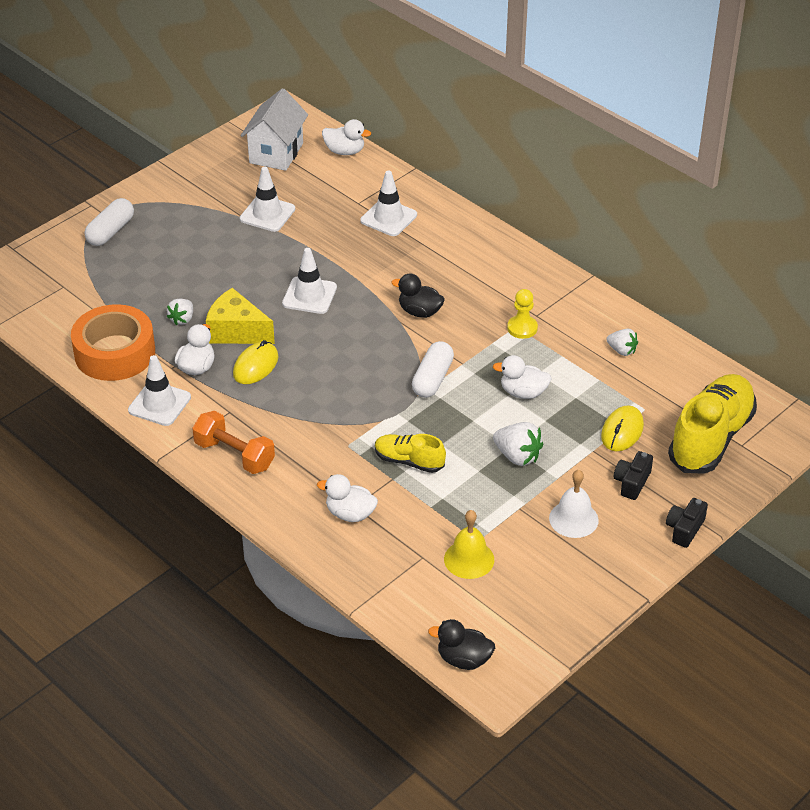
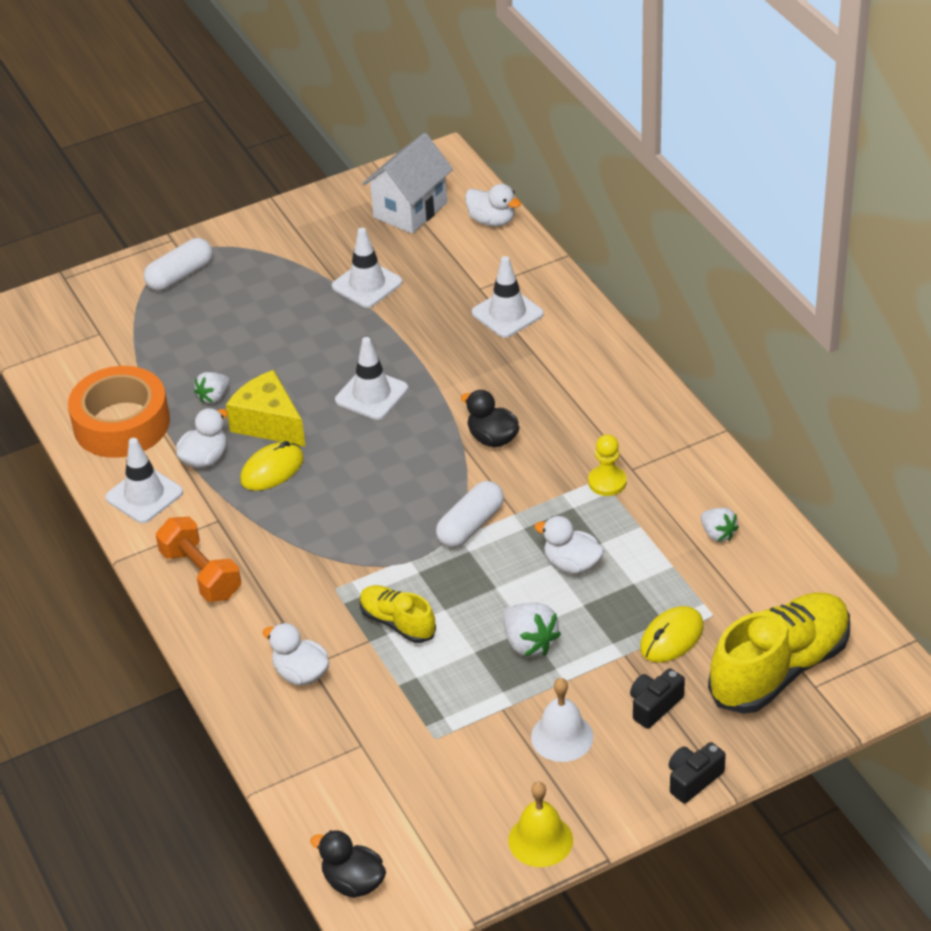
camera: 20 degrees right, 0 degrees up
(469, 559) = (414, 759): yellow bell -> yellow bell (540, 840)

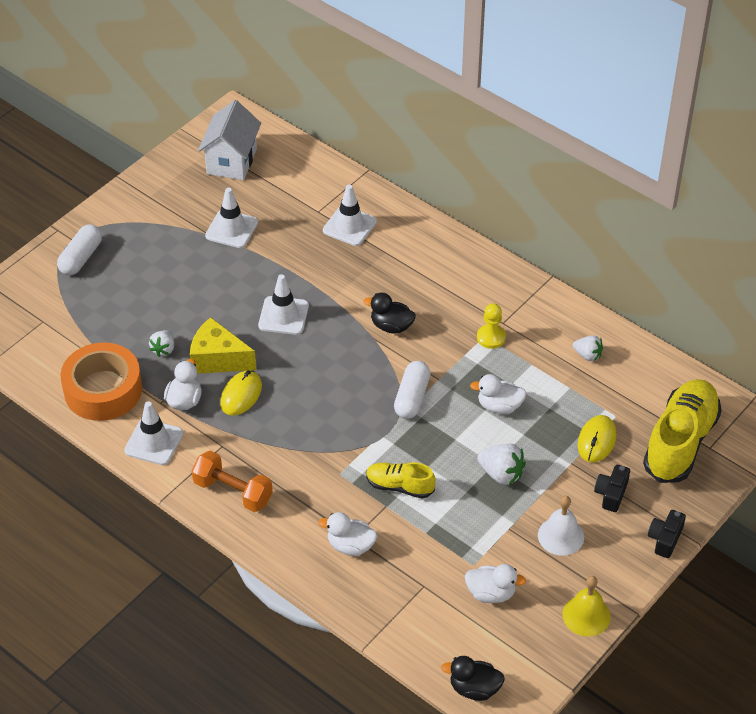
camera: 25 degrees left, 5 degrees up
(492, 221) = (298, 155): white duck -> white duck (491, 593)

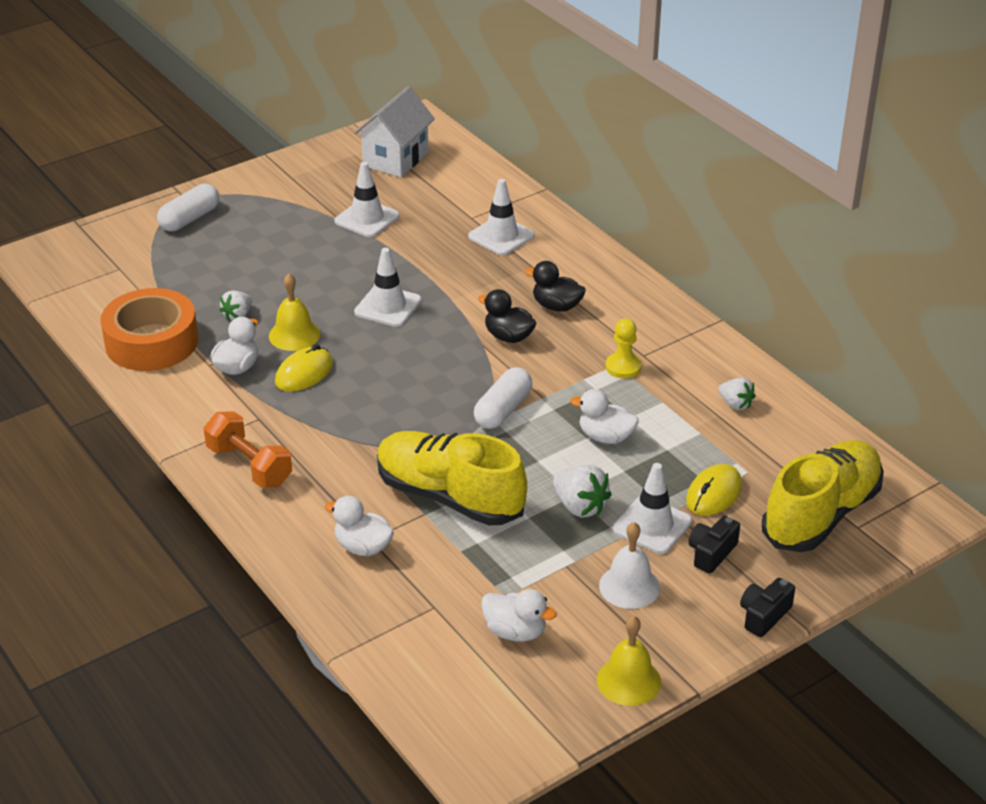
camera: 15 degrees right, 10 degrees down
(154, 442) = (183, 401): white traffic cone -> white traffic cone (652, 525)
(218, 359) = (294, 335): yellow cheese -> yellow bell
(399, 486) = (449, 496): yellow shoe -> yellow shoe, size x1.88
(474, 688) = (450, 734): black duck -> black duck (556, 306)

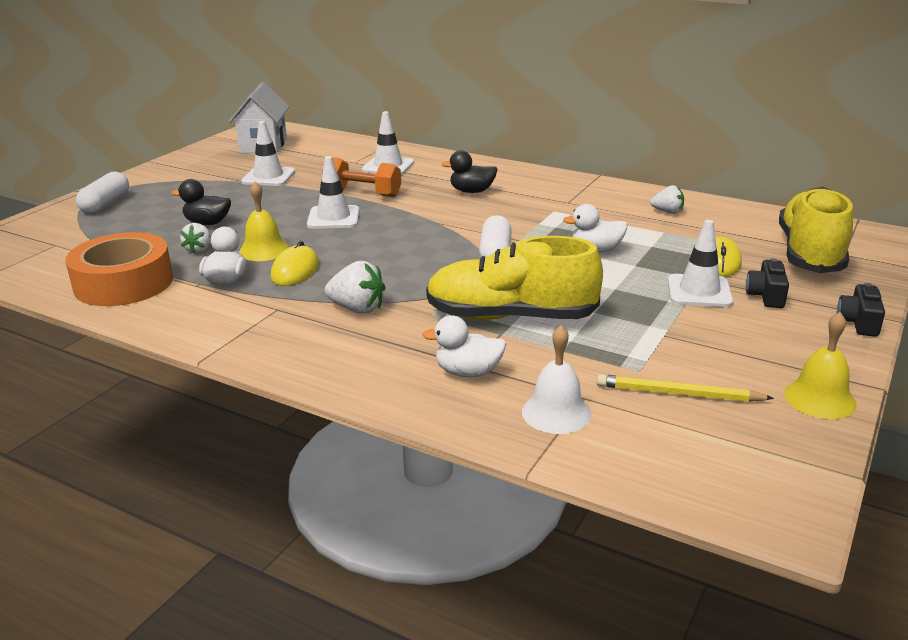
camera: 25 degrees left, 10 degrees down
(249, 465) = (297, 343): orange dumbbell -> orange dumbbell (362, 193)
(508, 337) = (452, 214): black duck -> black duck (207, 223)
(515, 631) = (679, 393): white duck -> yellow pencil
(580, 507) = (628, 295): white strawberry -> white strawberry (357, 309)
(623, 367) = (561, 211): yellow pawn -> none
(629, 586) = (732, 334): white bell -> white bell (556, 413)

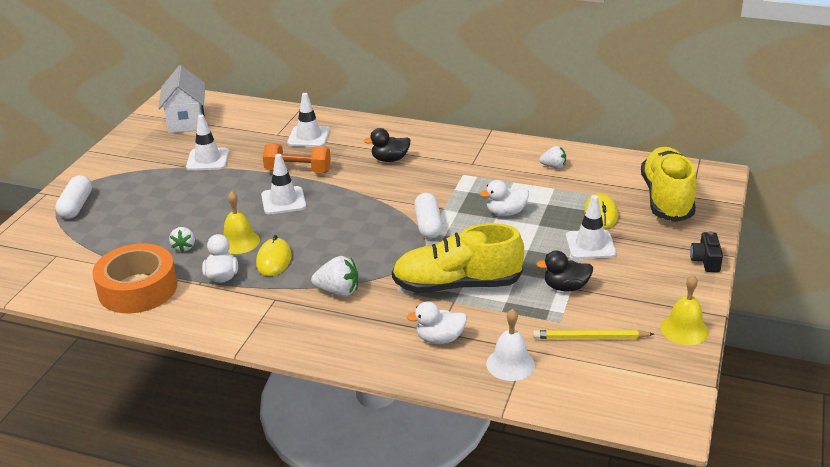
camera: 10 degrees left, 5 degrees up
(207, 223) = (178, 218): black duck -> black duck (565, 287)
(766, 296) = (639, 243): black camera -> none

